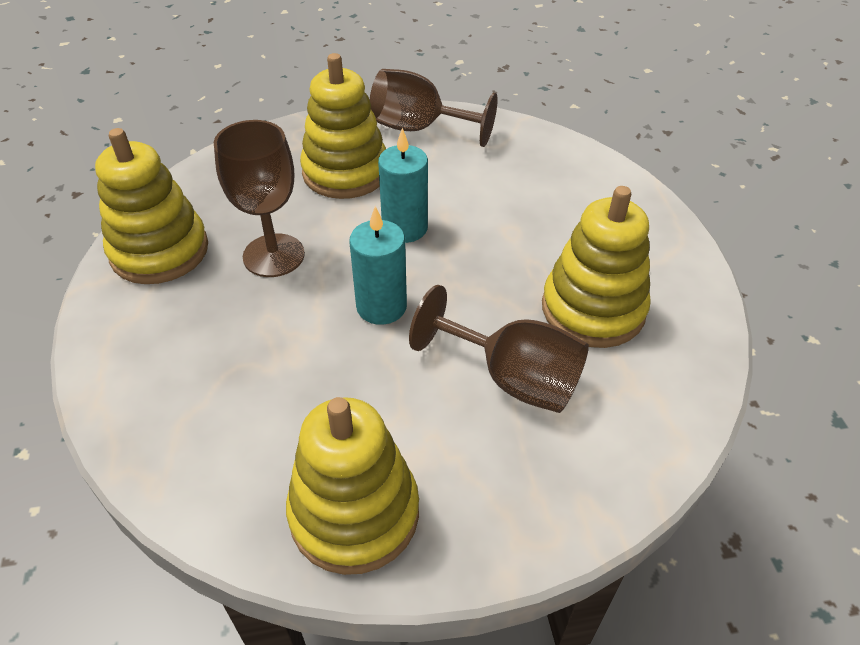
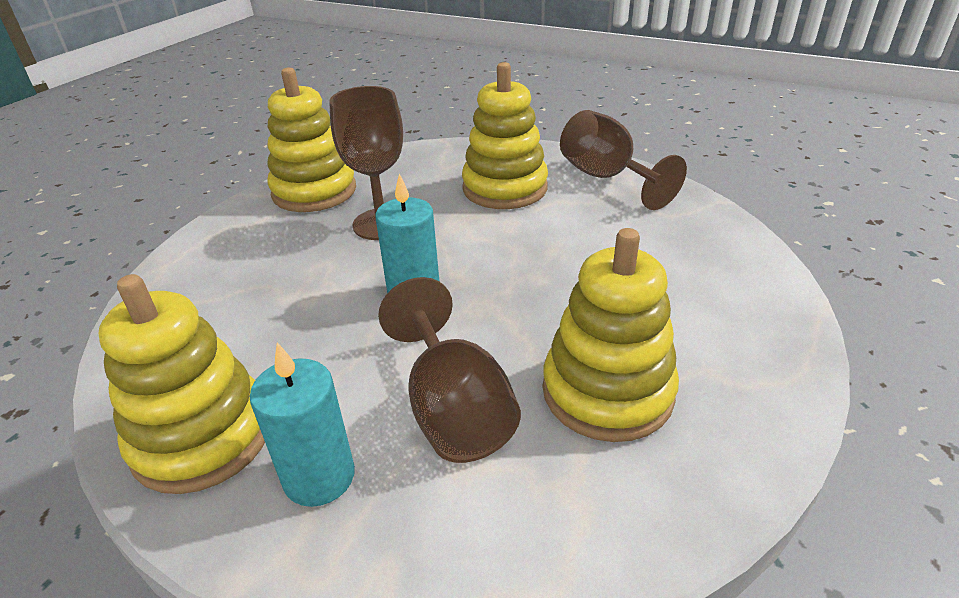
camera: 40 degrees right, 10 degrees down
(405, 228) = (504, 245): turquoise candle -> turquoise candle (319, 477)

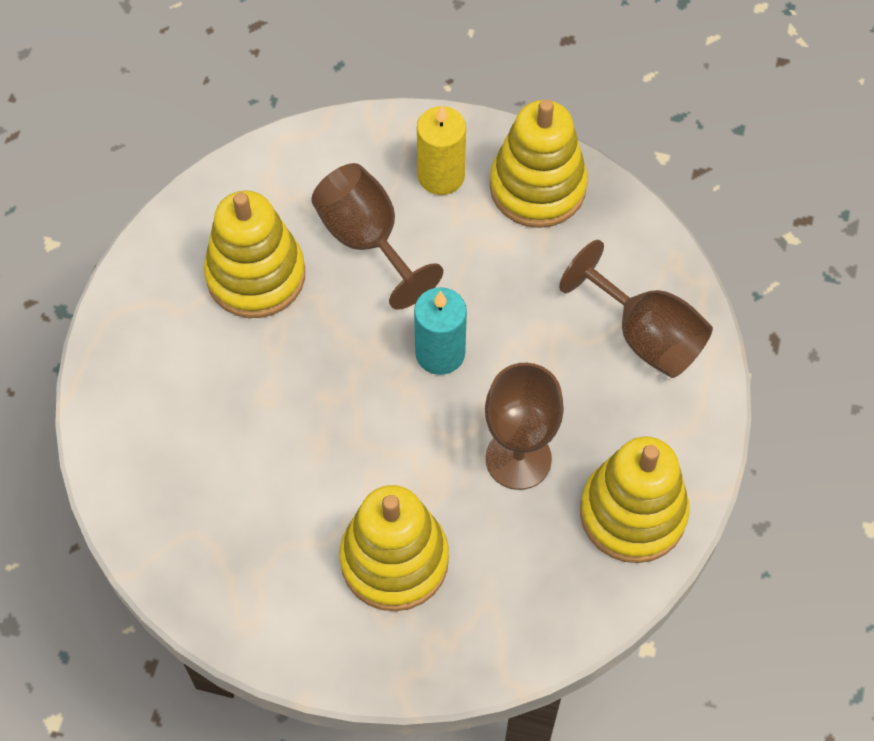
camera: 165 degrees right, 25 degrees up
(319, 477) = (441, 176): turquoise candle -> yellow candle
(606, 178) = (268, 608): brown goblet -> brown goblet (645, 335)

